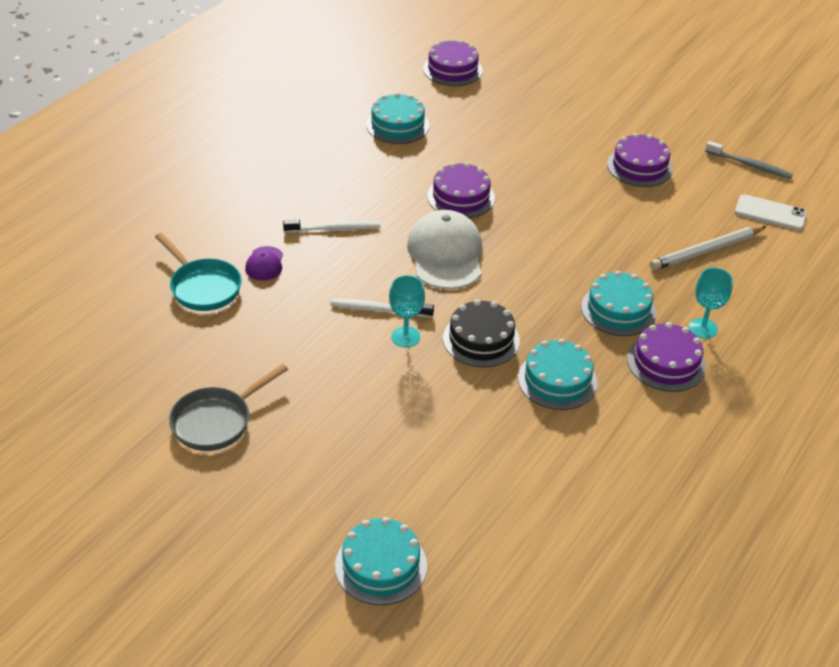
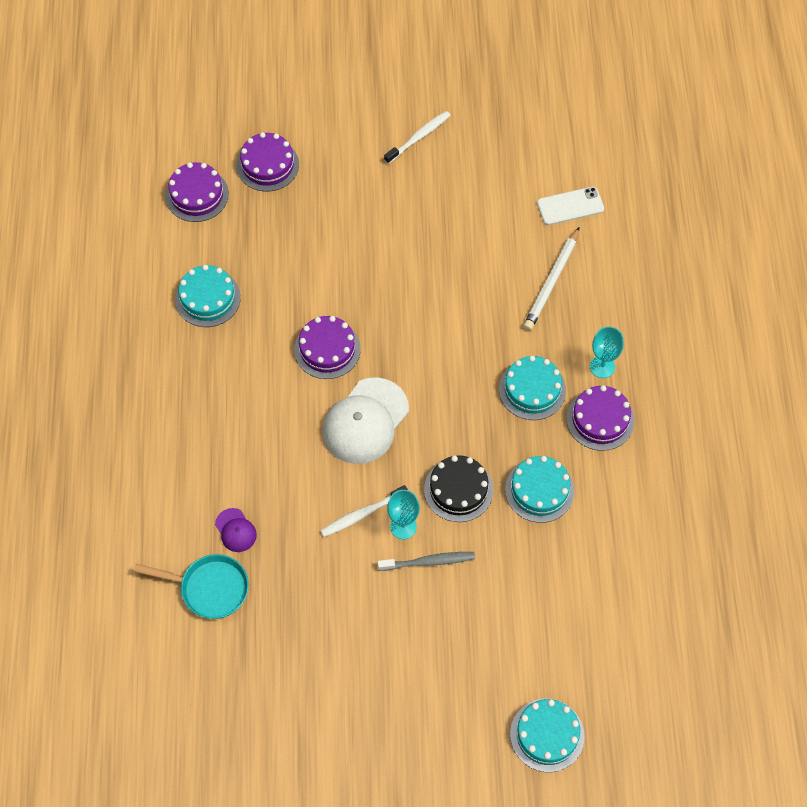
camera: 35 degrees left, 20 degrees up
(216, 421) = (336, 703): grey pan -> none
(334, 229) = (258, 454): white toothbrush -> white toothbrush (419, 137)
(445, 254) = (365, 421): white cap -> white cap turned 105 degrees counterclockwise
(639, 167) = (438, 217): purple cake -> purple cake (267, 165)
(750, 165) = (520, 158): grey toothbrush -> grey toothbrush (428, 562)

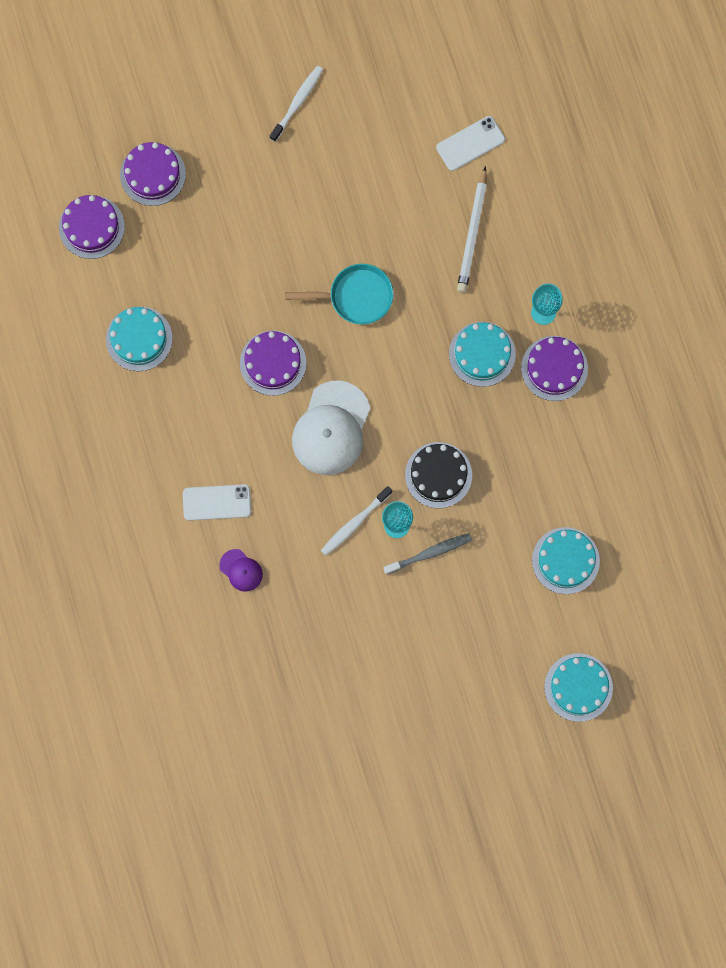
camera: 15 degrees left, 15 degrees up
(209, 588) = (234, 633): turquoise pan -> turquoise pan (355, 297)
(232, 461) = (216, 502): none -> white phone
(539, 490) = (514, 455): turquoise cake -> turquoise cake (565, 560)

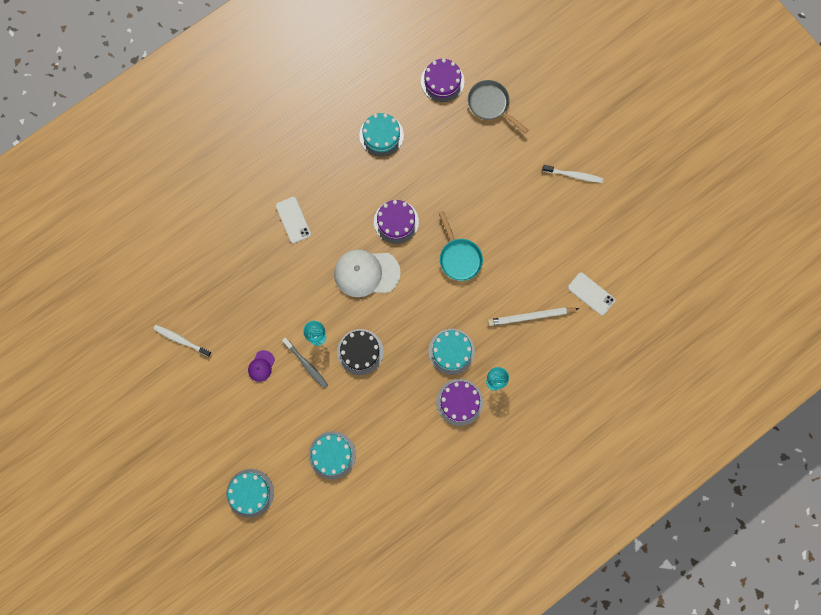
camera: 70 degrees right, 0 degrees up
(153, 174) = (491, 105): purple cake -> grey pan
(241, 570) = (254, 250): purple cap -> purple cap (261, 366)
(355, 523) = (309, 310): white toothbrush -> white toothbrush (181, 340)

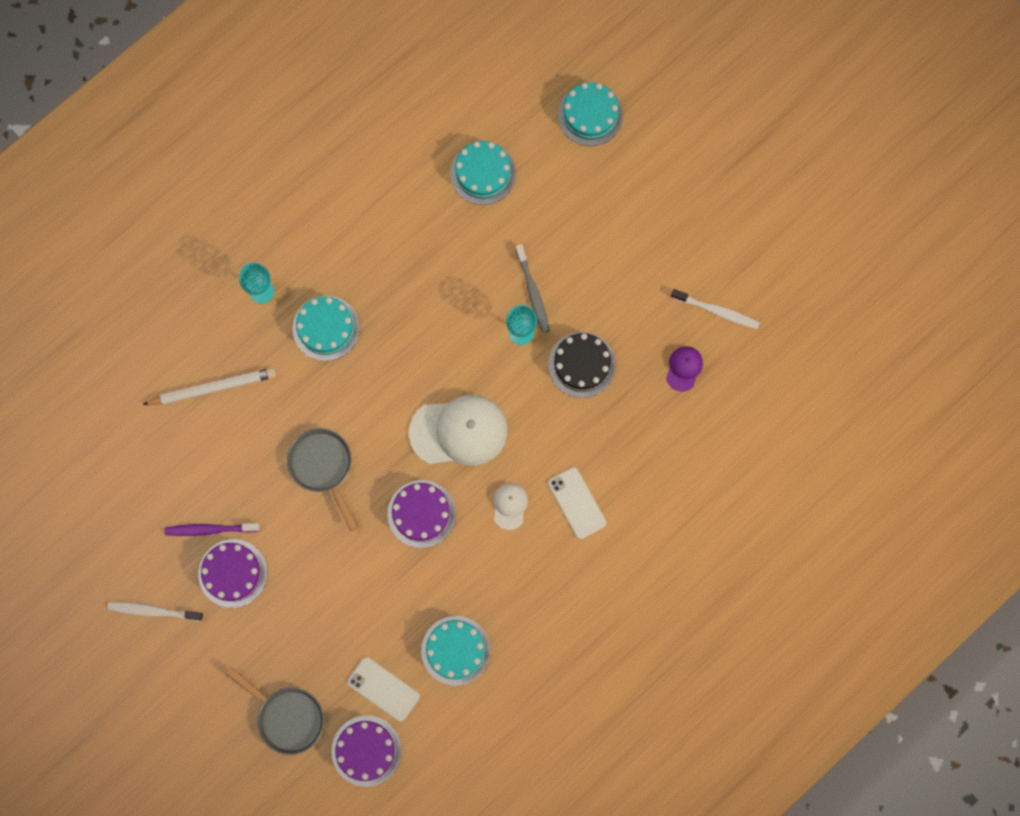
camera: 175 degrees right, 0 degrees up
(261, 366) = (596, 284): purple cap -> purple cap (684, 368)
(306, 364) = (532, 292): grey toothbrush -> grey toothbrush turned 150 degrees counterclockwise
(337, 221) = (510, 506): none -> white cap
(360, 352) = (457, 316): black cake -> black cake (581, 364)
(459, 257) = (323, 467): turquoise pan -> grey pan
(459, 402) = (310, 259): purple cake -> purple cake (232, 573)
(535, 223) = (210, 529): none -> purple toothbrush
(591, 294) = (125, 429): white phone -> white phone (383, 689)

